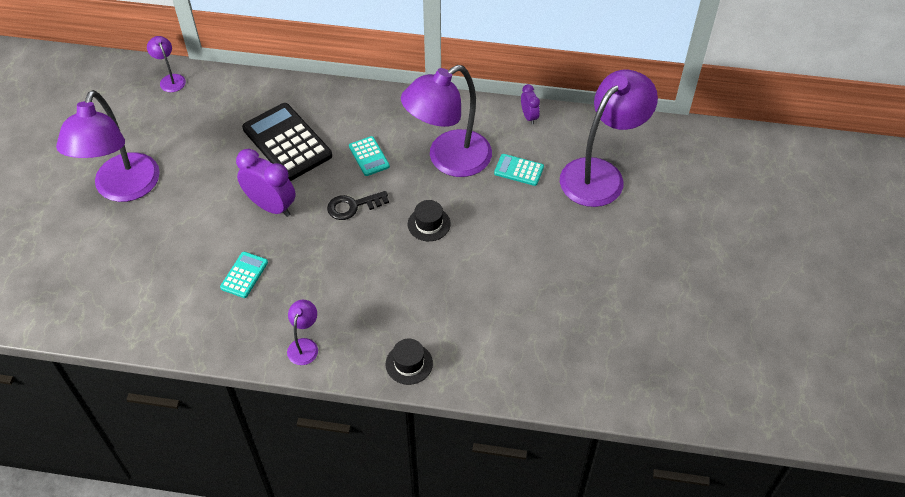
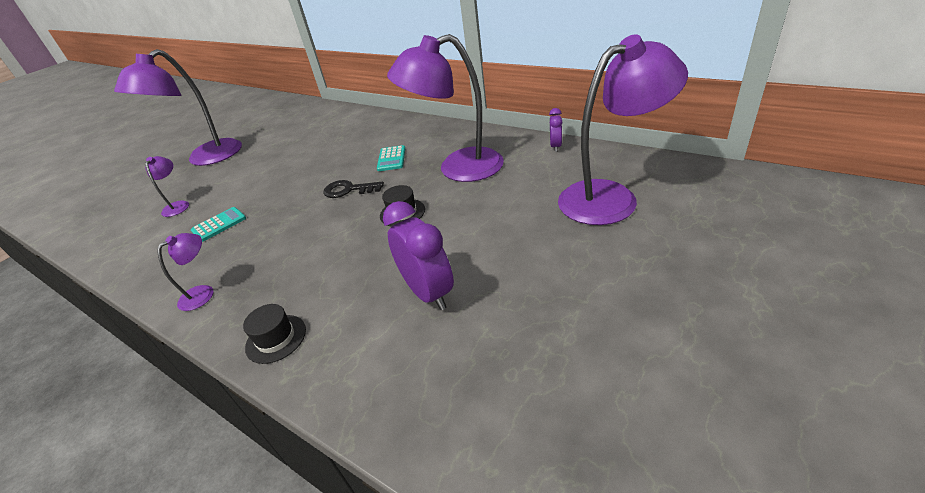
camera: 30 degrees right, 15 degrees down
(170, 79) = (299, 106): purple lamp -> purple lamp (178, 205)
(271, 206) = (287, 181): purple clock -> purple clock (428, 292)
(287, 142) = (338, 144): black calculator -> none
(519, 170) = (521, 183): turquoise calculator -> none

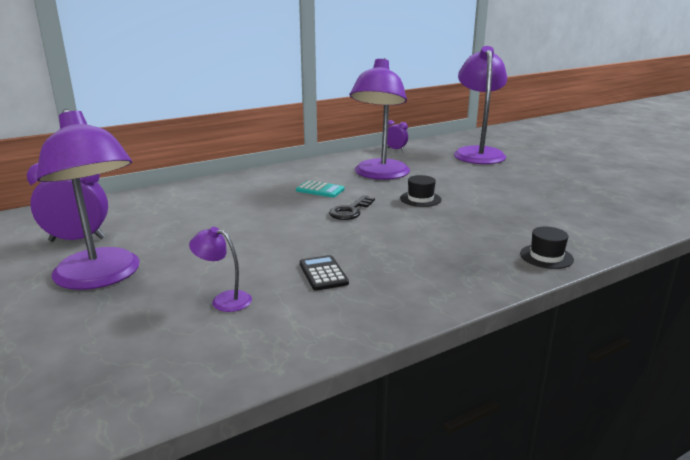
camera: 70 degrees left, 15 degrees down
(203, 293) = (453, 285): purple lamp -> none
(219, 225) = (323, 273): turquoise calculator -> black calculator
(428, 292) = (531, 206): purple clock -> purple clock (77, 239)

